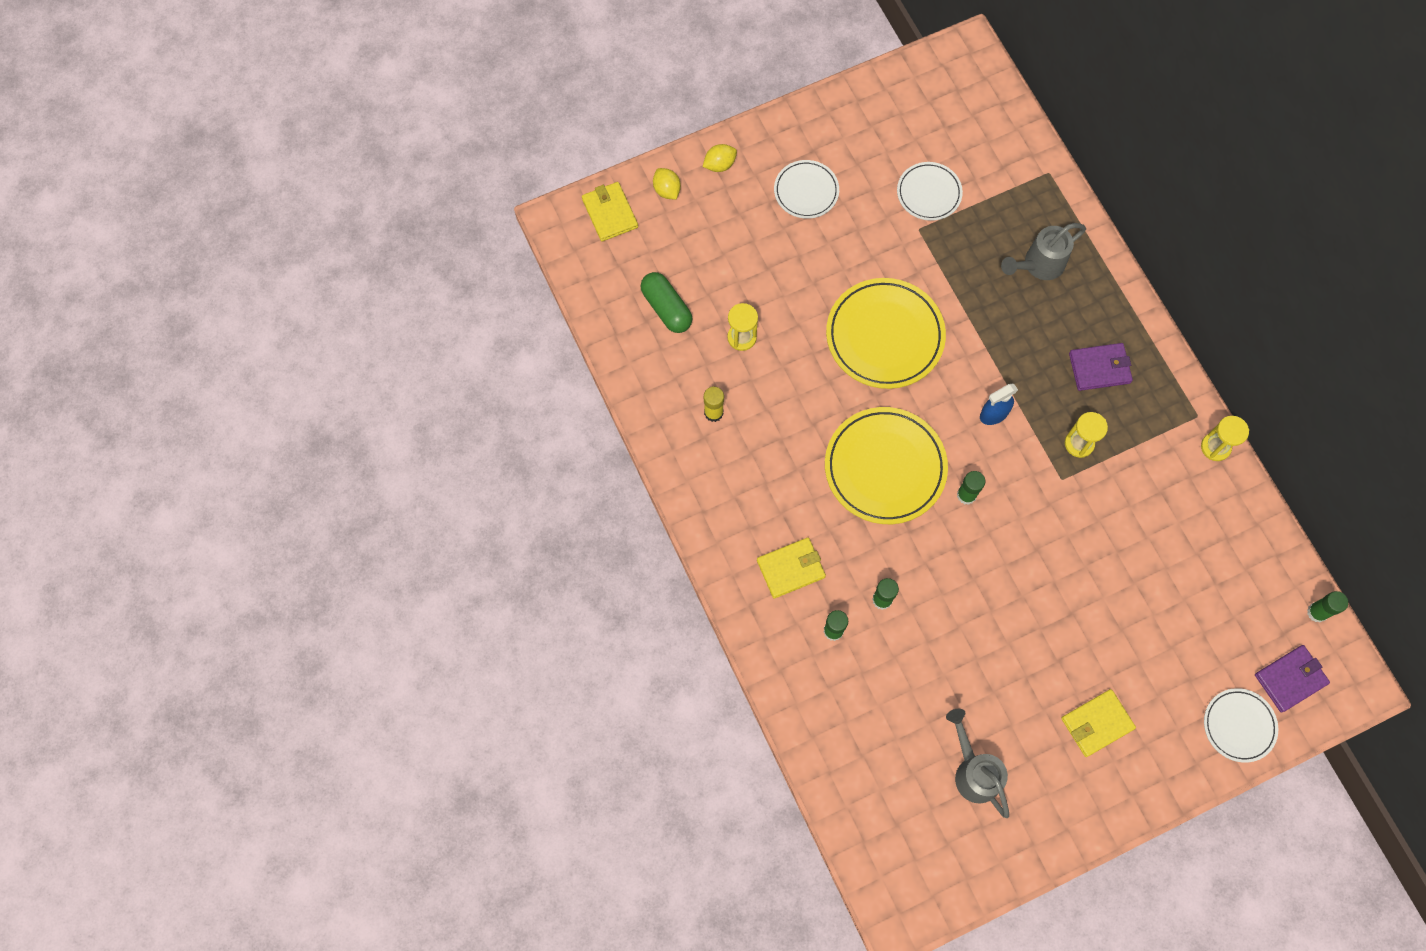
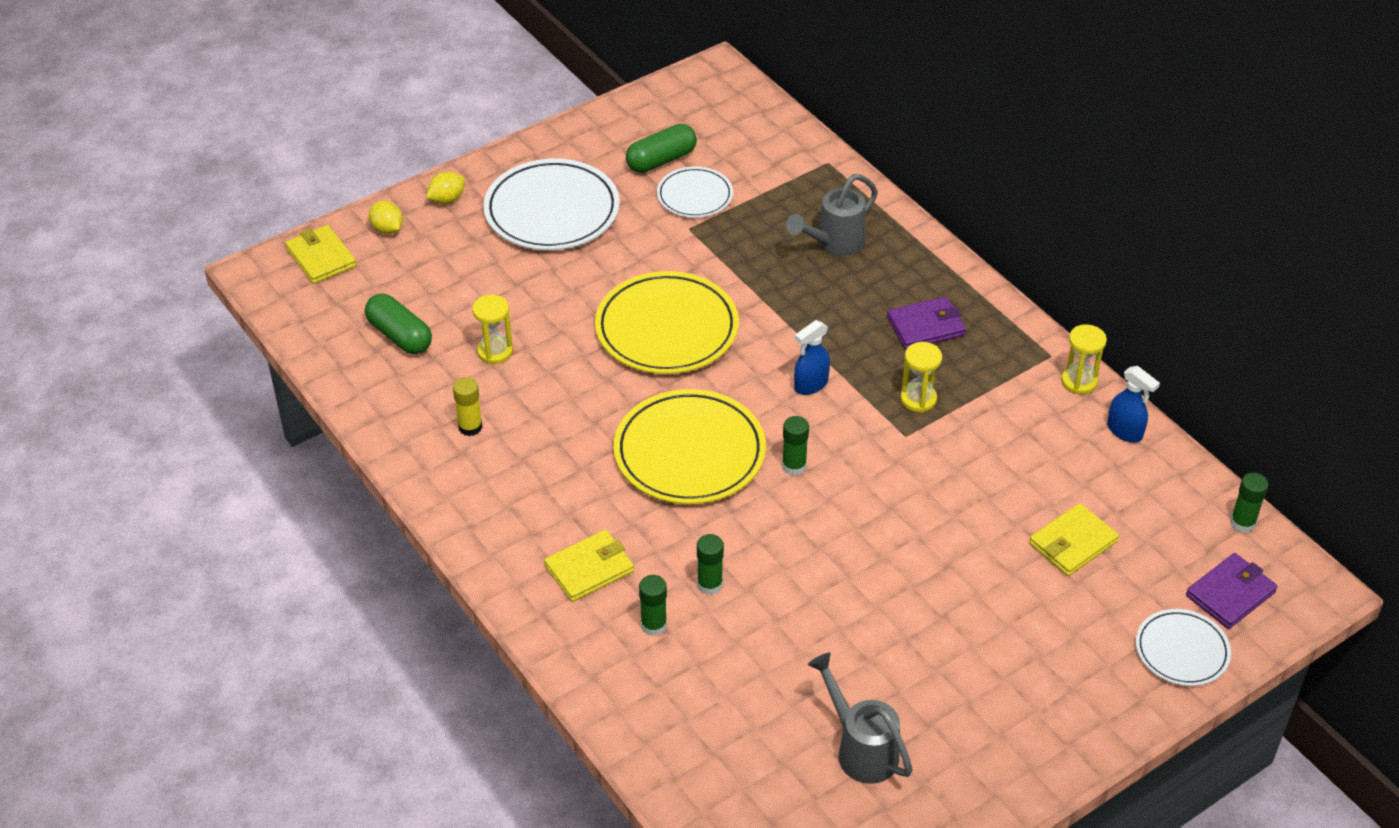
camera: 10 degrees left, 25 degrees down
(806, 191) = (552, 211): white plate -> white plate, size x1.76
(906, 148) = (661, 160): none -> green capsule
(1097, 723) = (1005, 674): yellow wallet -> yellow wallet (1072, 543)
(1242, 505) = (1125, 431): none -> blue spray bottle

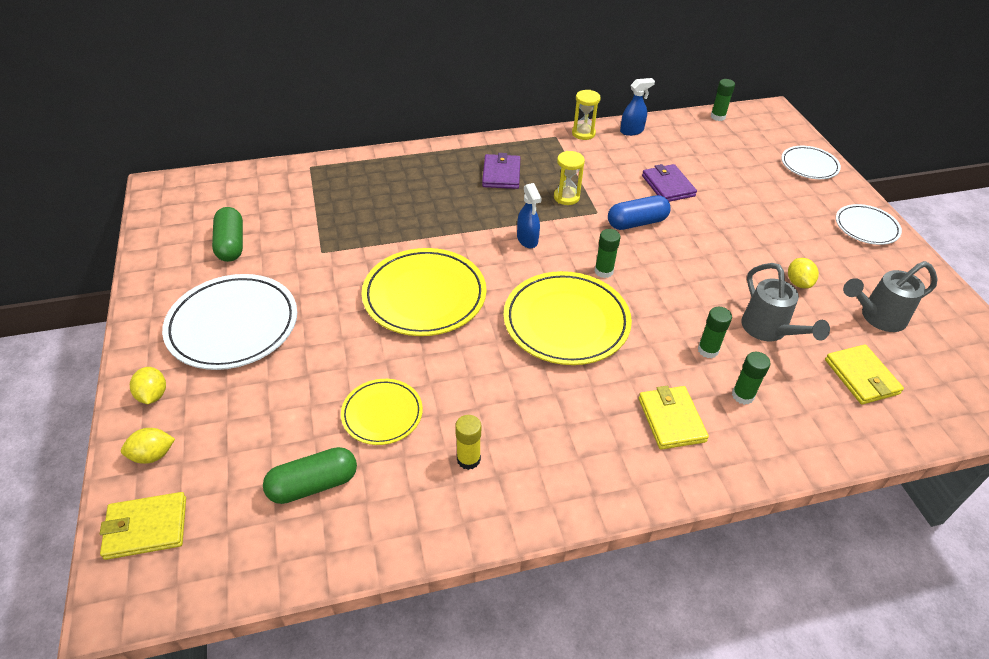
camera: 70 degrees left, 0 degrees up
(495, 351) = (382, 414): yellow hourglass -> yellow plate
(695, 196) = (288, 238): white plate -> white plate (866, 227)
(833, 243) = (394, 188): grey watering can -> grey watering can (769, 331)
(884, 660) = (798, 283): none -> yellow lemon
(908, 478) = (637, 223): none -> blue capsule
(1072, 543) = (715, 176): yellow wallet -> yellow wallet (861, 377)
(1230, 594) = (769, 137): purple wallet -> purple wallet (668, 186)

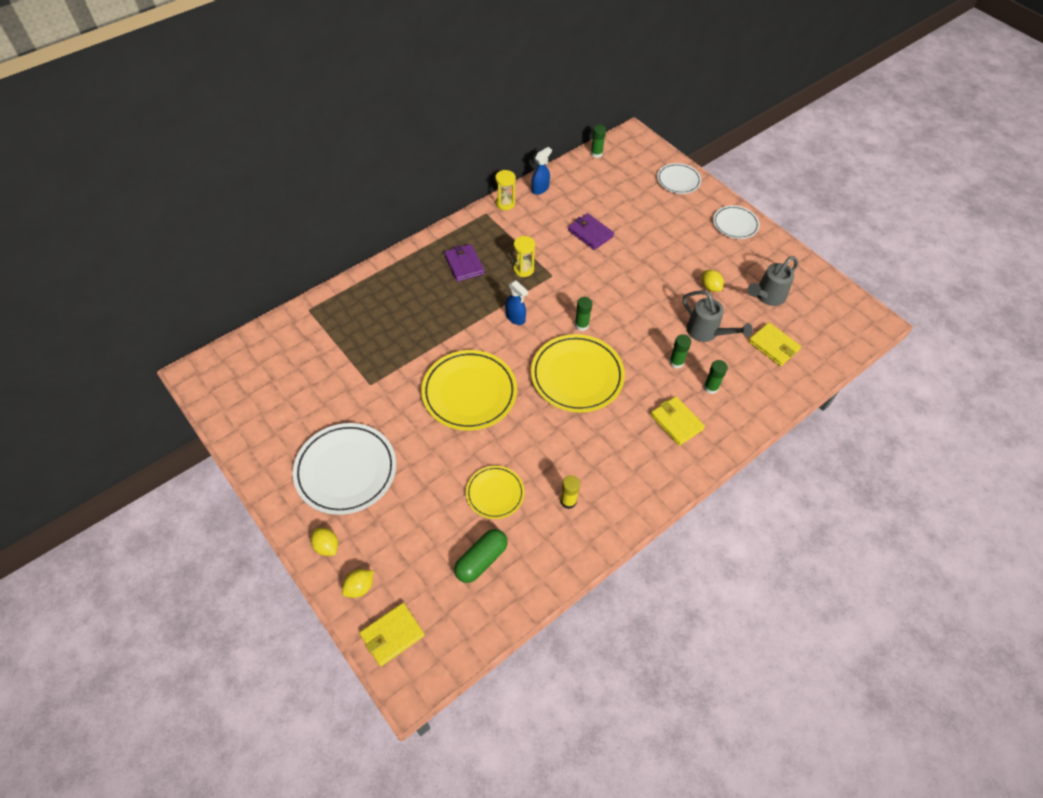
camera: 25 degrees left, 10 degrees up
(231, 244) = (295, 404): green capsule -> none
(637, 223) = (584, 275): blue capsule -> none

